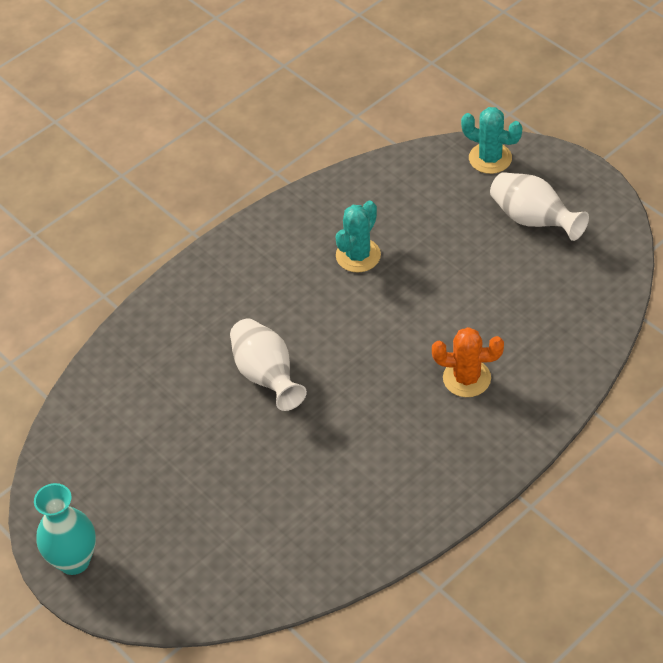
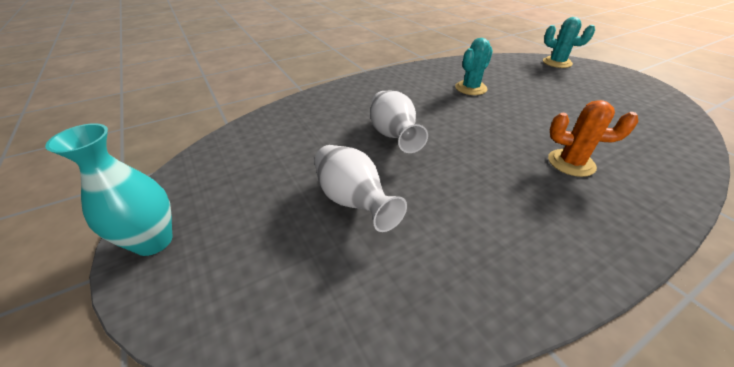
camera: 10 degrees right, 10 degrees down
(533, 220) = (598, 88): white vase -> white vase (353, 201)

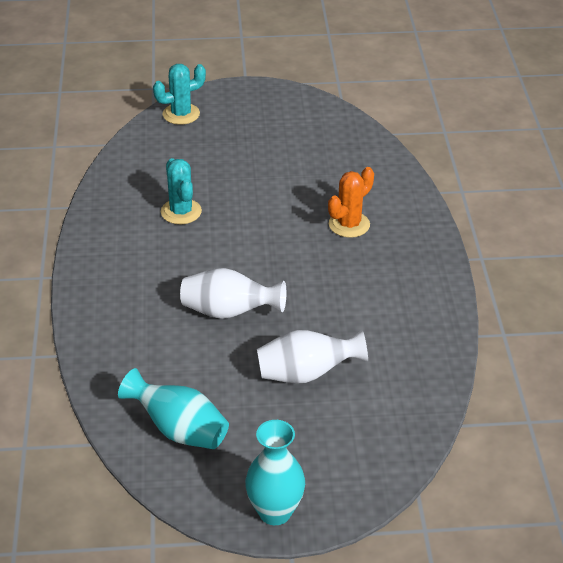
camera: 65 degrees left, 0 degrees up
(249, 153) = (179, 430): none -> turquoise vase

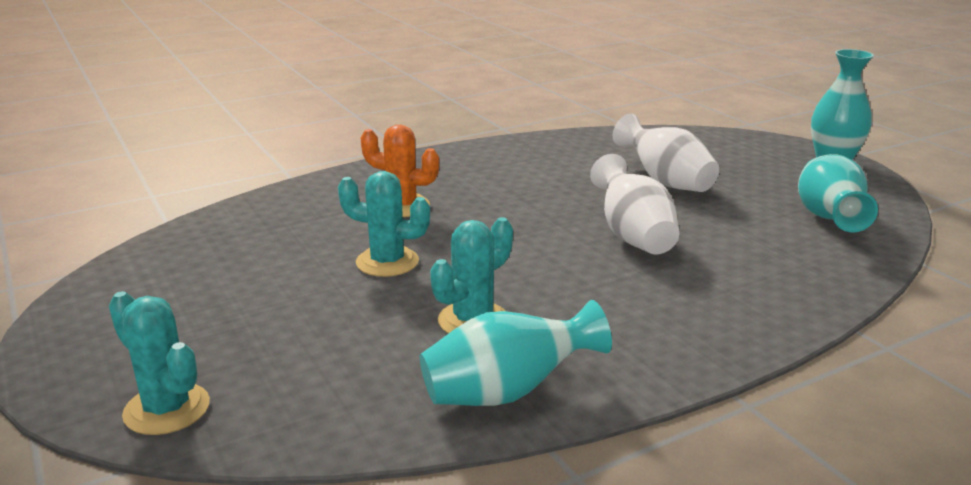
camera: 115 degrees left, 15 degrees down
(112, 203) = (507, 392): none -> turquoise vase
(270, 199) = (387, 262): none -> turquoise cactus

